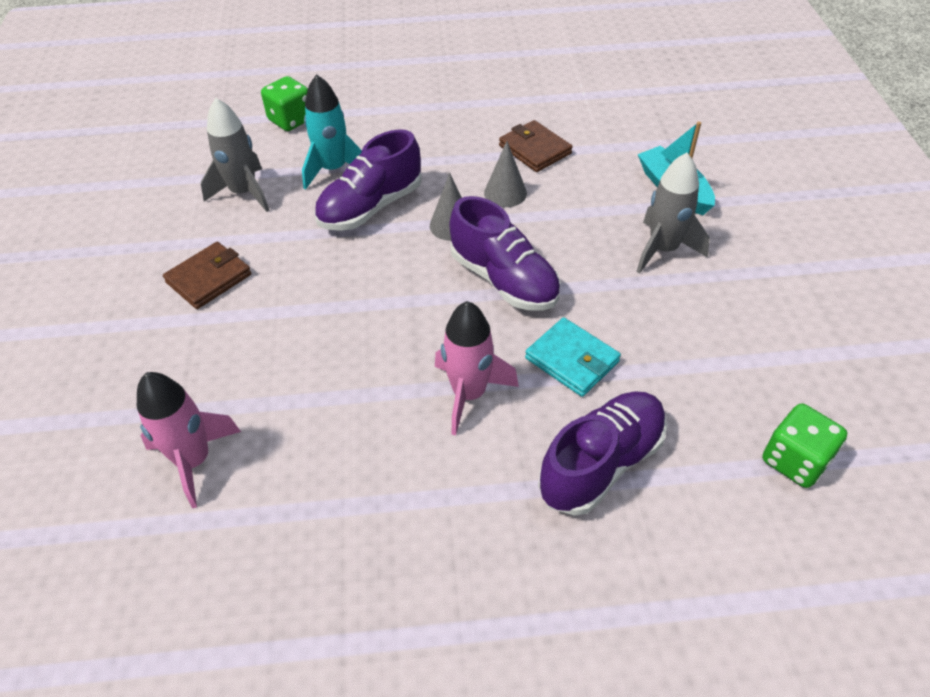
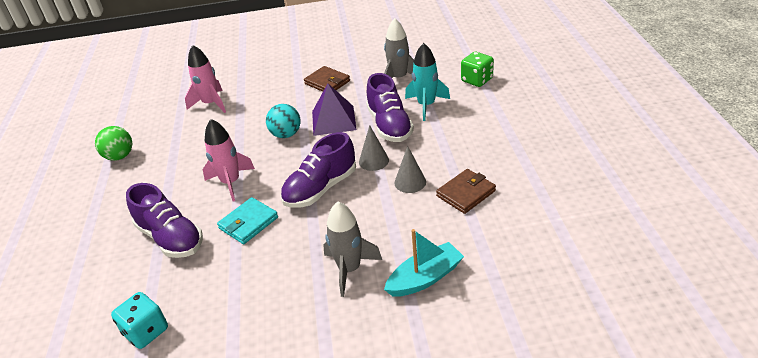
camera: 90 degrees right, 10 degrees down
(332, 268) = (333, 120): none -> purple pyramid
(336, 618) = (120, 156): none -> green ball
(352, 328) = (286, 134): none -> turquoise ball
(370, 207) = (389, 125): purple shoe -> purple shoe turned 150 degrees counterclockwise
(795, 460) = (146, 331): green dice -> turquoise dice

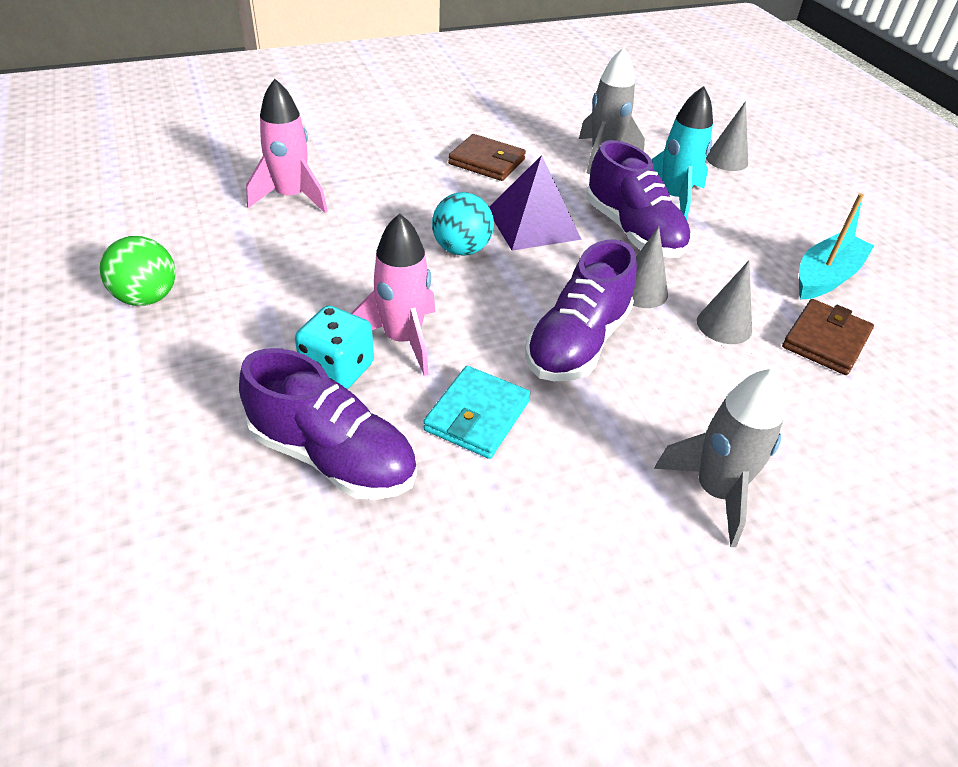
camera: 20 degrees left, 5 degrees up
(146, 331) = (375, 671): turquoise dice -> turquoise dice (337, 369)
(425, 278) = (854, 496): turquoise boat -> turquoise boat (825, 277)
(477, 80) = (727, 160): green dice -> grey cone

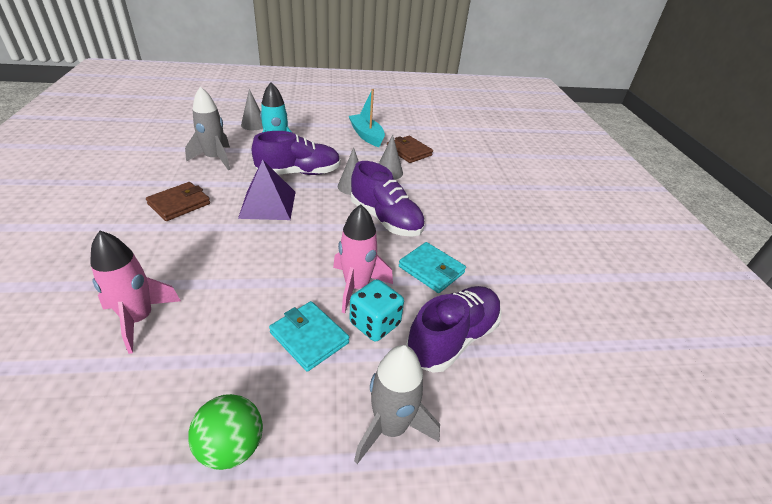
camera: 75 degrees left, 5 degrees down
(297, 316) = (309, 337): none -> turquoise wallet
(461, 249) = (276, 240): turquoise ball -> none
(715, 491) = (492, 210): grey rocket -> grey rocket (391, 427)

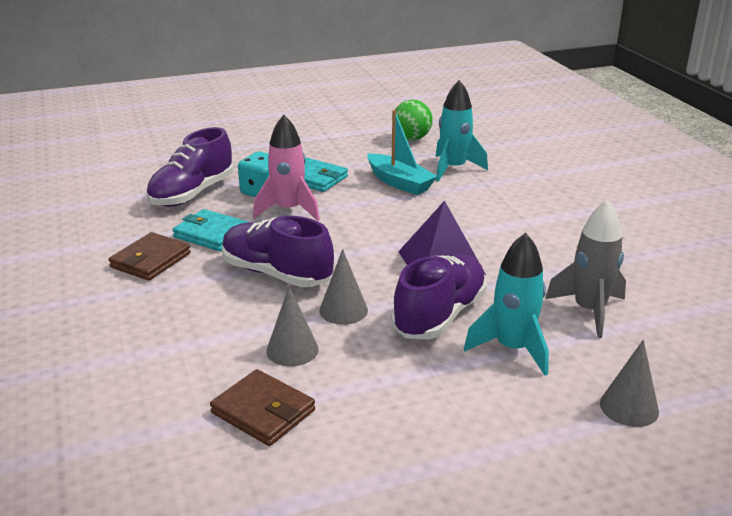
camera: 170 degrees right, 10 degrees down
(139, 319) = (453, 169): pink rocket -> turquoise rocket
(179, 204) = (543, 244): brown wallet -> brown wallet (150, 260)
(231, 447) = (334, 140): green ball -> green ball (411, 138)
(299, 173) = (440, 315): purple shoe -> purple shoe turned 150 degrees clockwise
(366, 136) = (371, 439): turquoise boat -> turquoise boat (399, 183)
(391, 427) = (239, 155): grey rocket -> none

